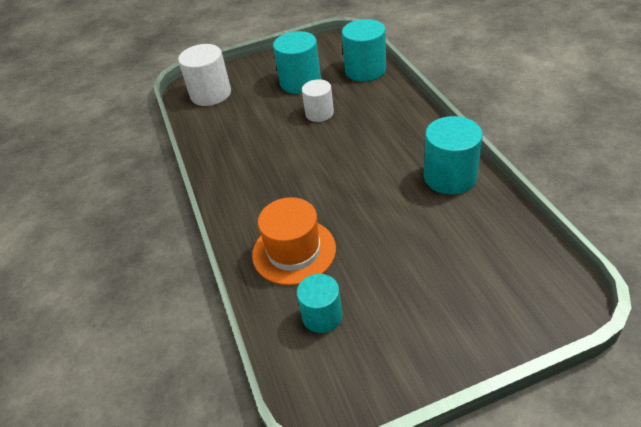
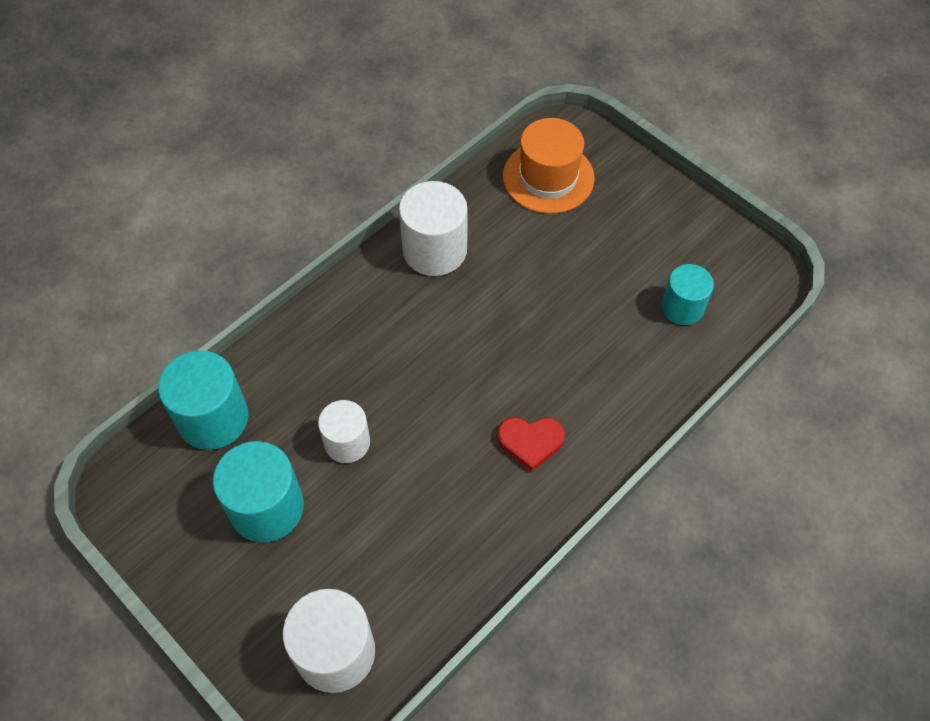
camera: 120 degrees left, 15 degrees up
(267, 188) = (530, 442): none -> red heart
(294, 251) = (616, 366): orange hat -> orange hat (548, 177)
(450, 177) = (434, 250): turquoise cylinder -> white cylinder

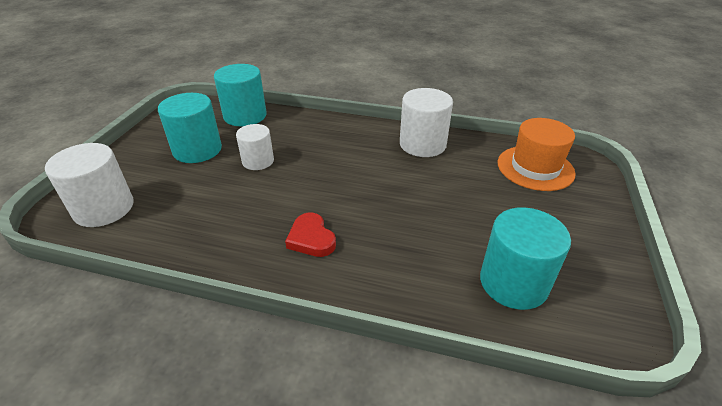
camera: 60 degrees right, 20 degrees down
(682, 307) = (513, 282): turquoise cylinder -> turquoise cylinder, size x1.56

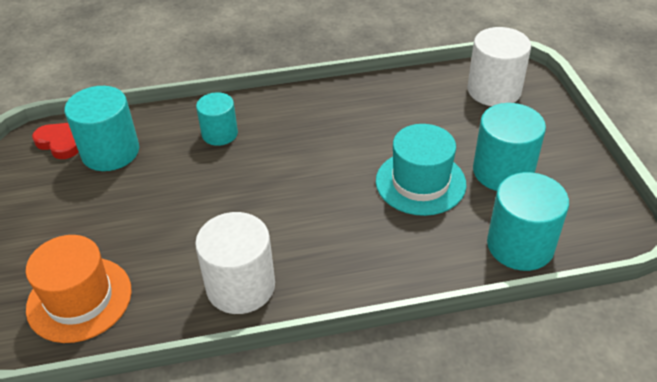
camera: 155 degrees right, 5 degrees up
(258, 161) = (420, 182): white cylinder -> turquoise hat
(311, 238) = (294, 128): red heart -> red heart (60, 143)
(387, 260) = (220, 134): none -> turquoise cylinder

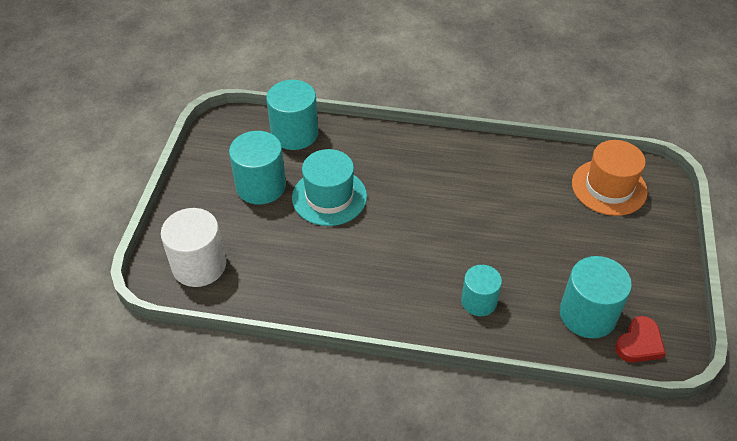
camera: 160 degrees left, 5 degrees up
(60, 143) = (639, 343): red heart -> red heart turned 105 degrees counterclockwise
(240, 286) = (494, 163): white cylinder -> none

